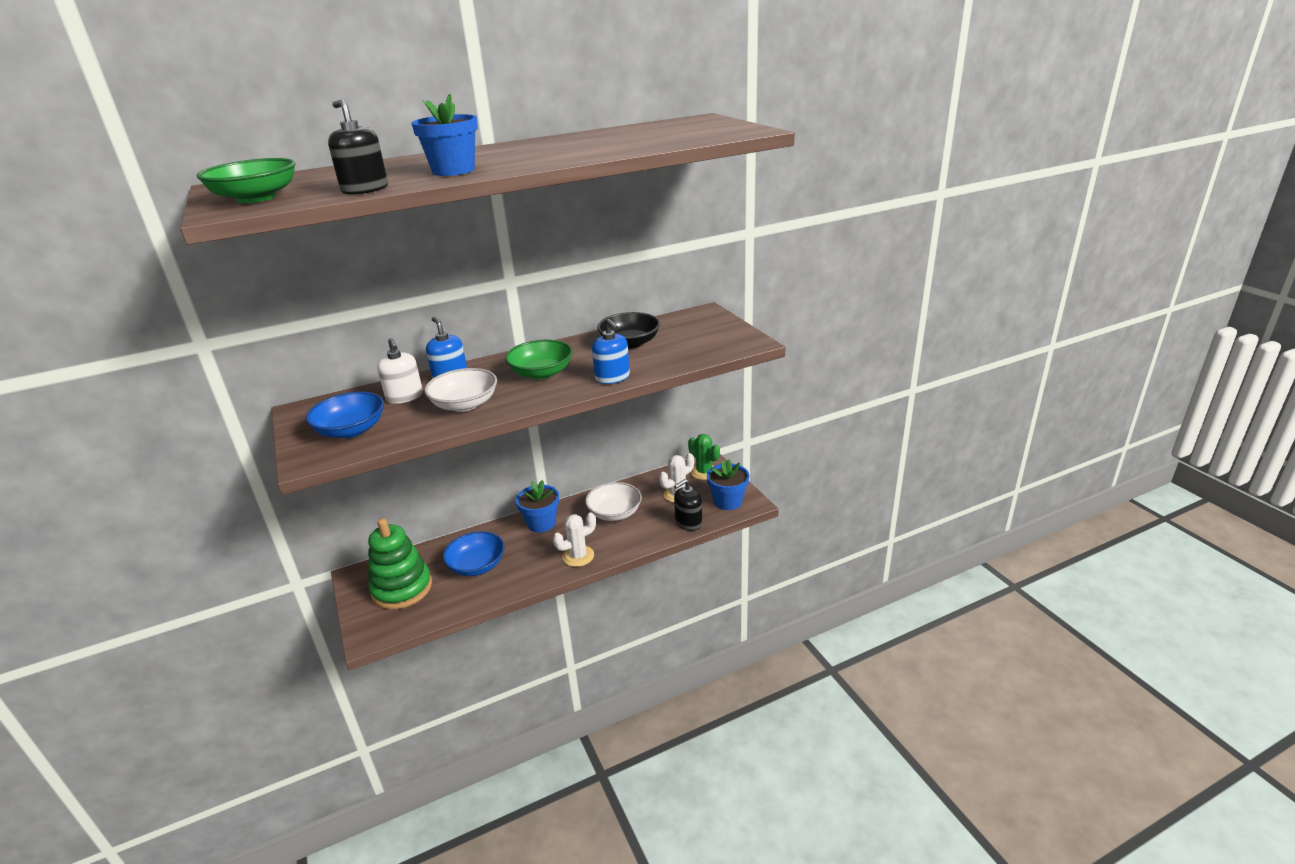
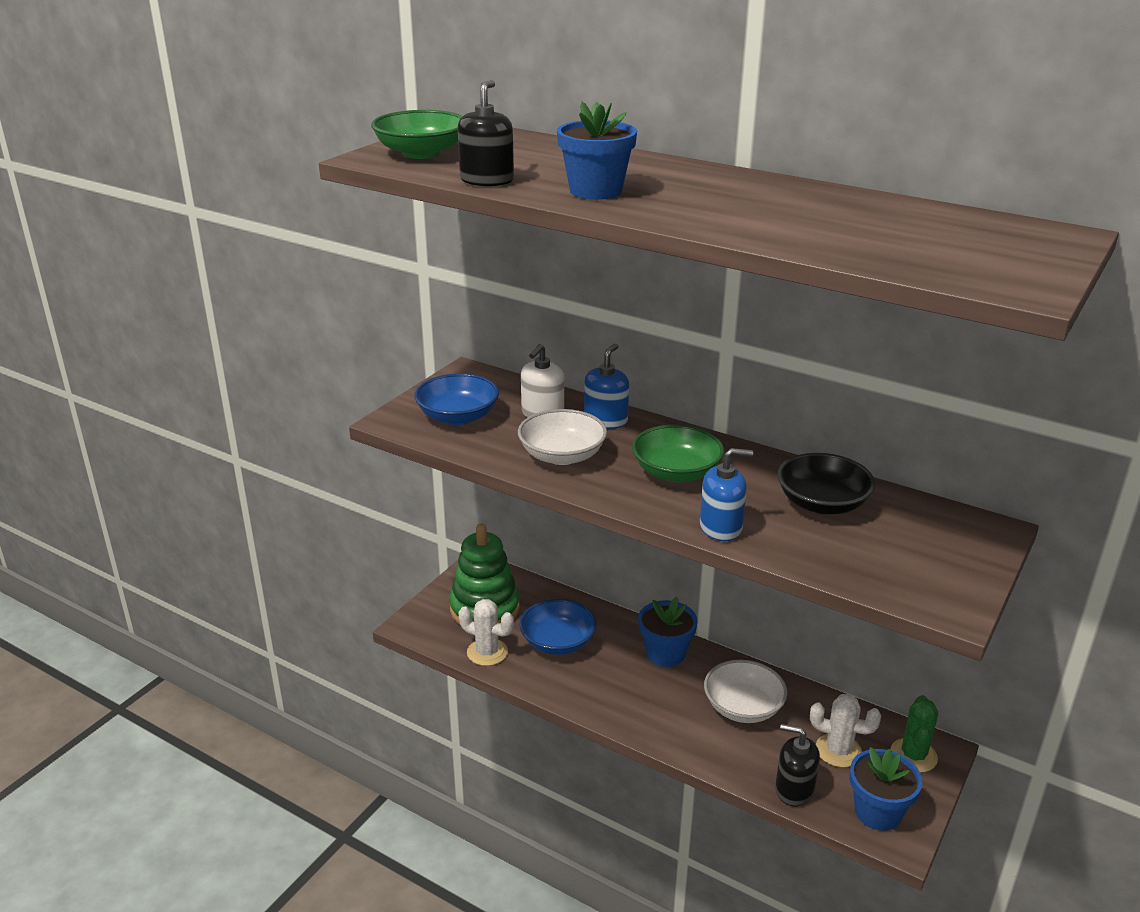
camera: 55 degrees right, 0 degrees up
(578, 556) = (640, 715): white cactus -> white cactus (487, 652)
(612, 377) = (721, 527): blue soap dispenser -> blue soap dispenser turned 120 degrees counterclockwise

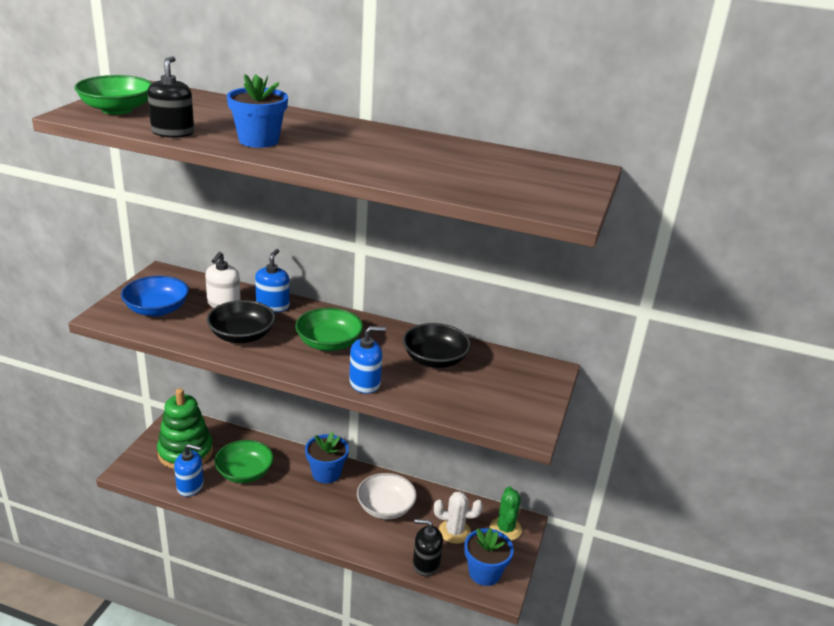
camera: 15 degrees left, 0 degrees up
(487, 652) = (190, 486): white cactus -> blue soap dispenser
(558, 642) = (244, 472): blue bowl -> green bowl
(562, 455) = (242, 336): white bowl -> black bowl

